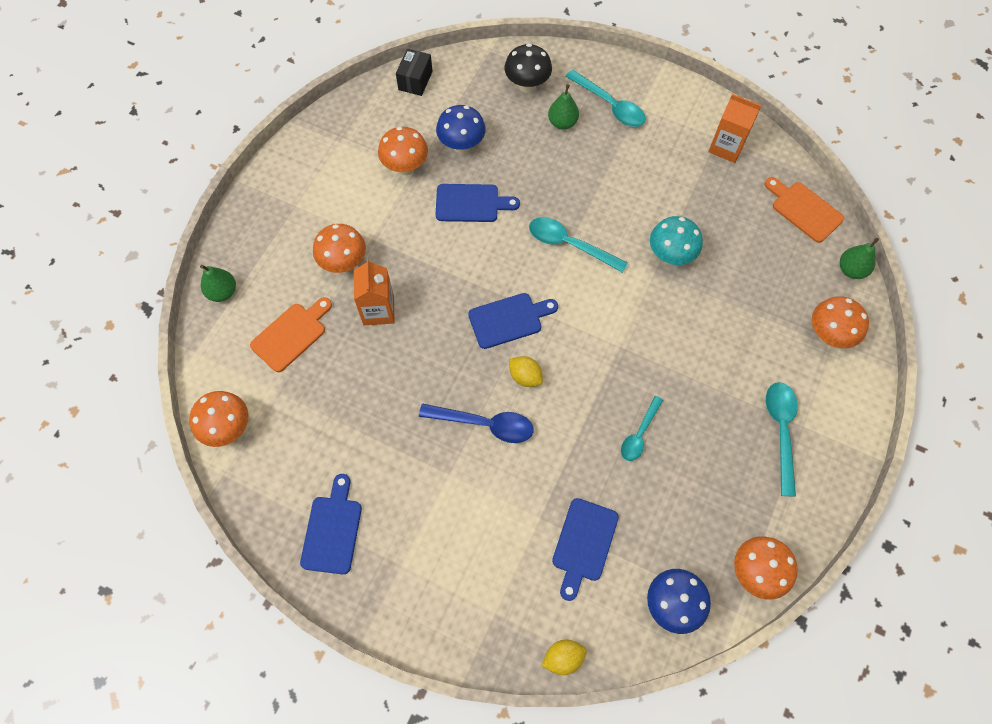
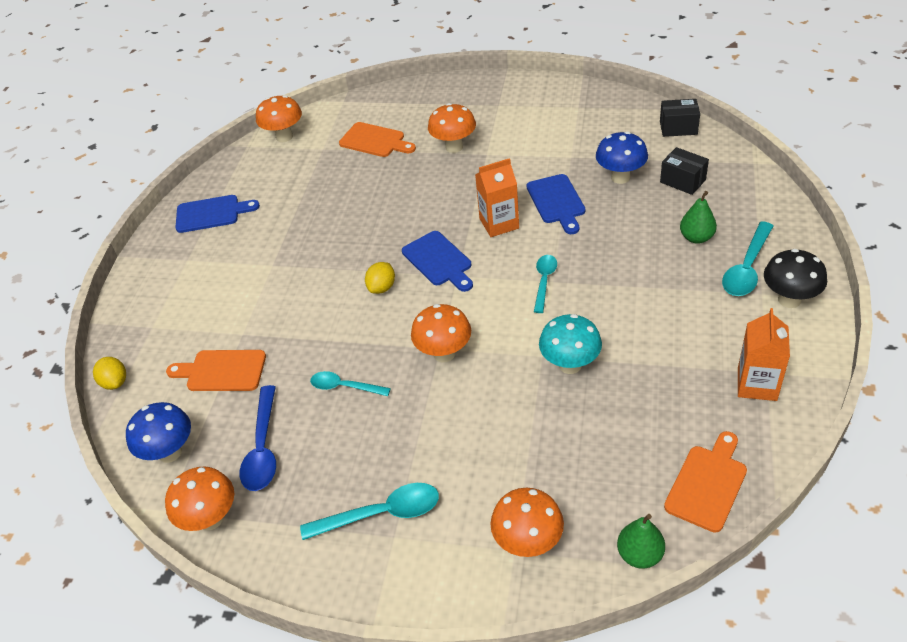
camera: 80 degrees right, 20 degrees down
(223, 292) = (400, 96): green pear -> none
(378, 310) = (416, 179): orange carton -> orange carton (499, 223)
(405, 167) = (573, 151): orange mushroom -> orange mushroom (444, 353)
(484, 424) = (325, 274): blue spoon -> blue spoon (263, 448)
(489, 105) = (682, 181): none -> black box
(527, 86) = (727, 200): black mushroom -> black mushroom (789, 300)
(569, 245) = (544, 281): turquoise spoon -> turquoise spoon, size x0.66
(583, 544) = (222, 371): blue cutting board -> orange cutting board

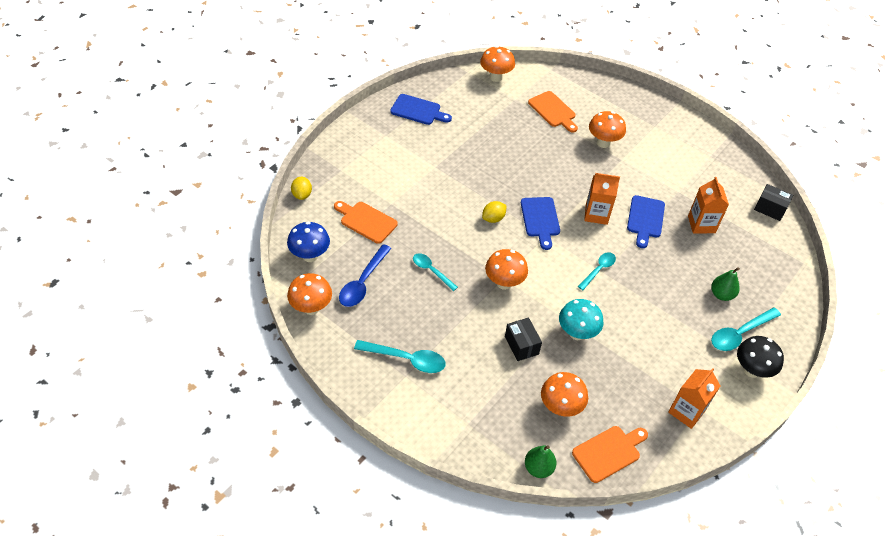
camera: 20 degrees right, 5 degrees up
(528, 542) = (479, 424): orange mushroom -> orange mushroom (560, 407)
(620, 177) = (701, 224): blue mushroom -> orange carton
(682, 181) = (743, 250): black box -> black box (521, 345)

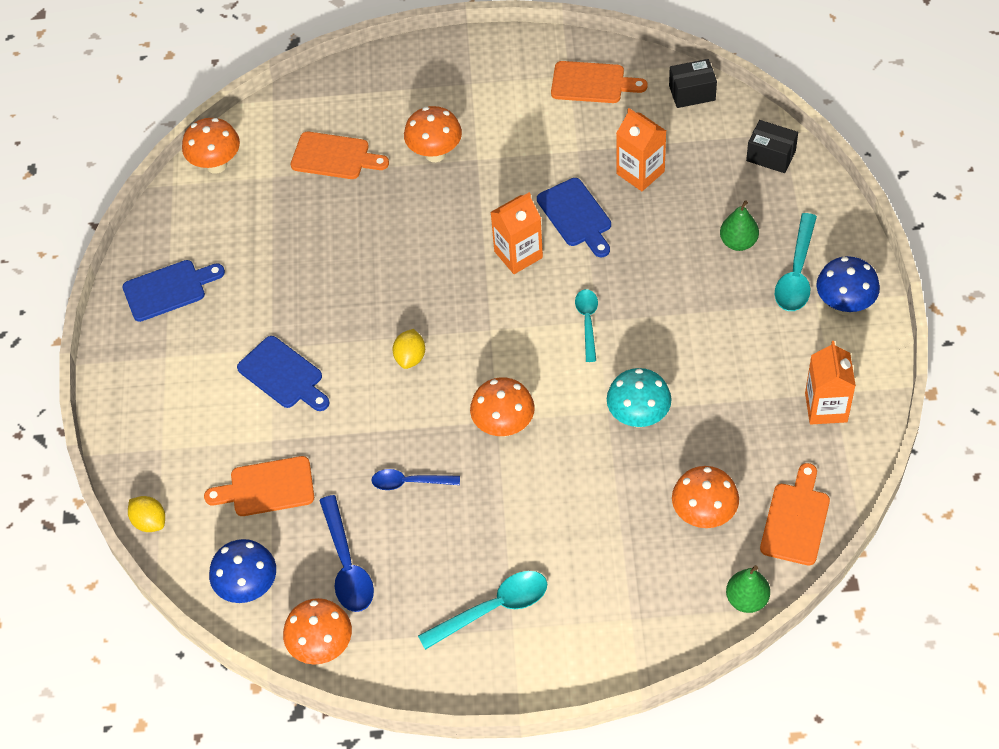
camera: 35 degrees left, 5 degrees up
(431, 271) = (409, 482): turquoise spoon -> blue spoon
(521, 345) = (596, 482): black box -> black box (771, 156)
(540, 219) = (464, 313): blue cutting board -> blue cutting board (283, 375)
(719, 168) = (592, 83): none -> orange cutting board
(751, 370) = (844, 305): black mushroom -> blue mushroom

